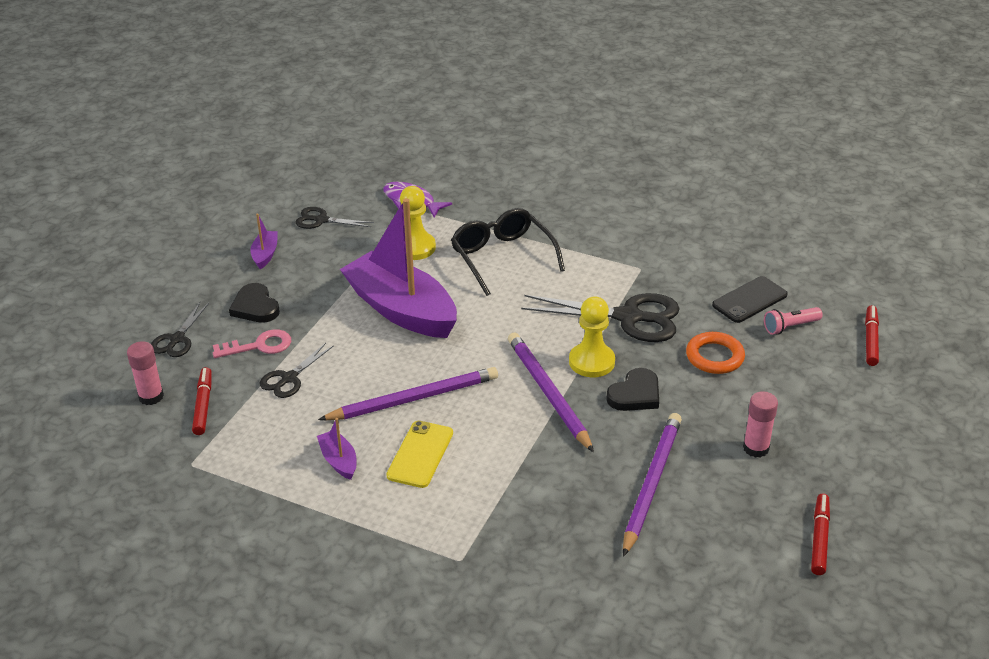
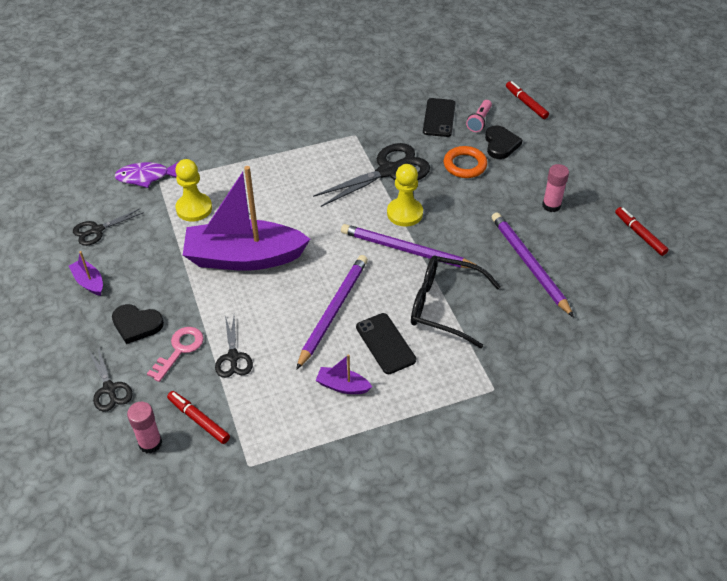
camera: 45 degrees left, 10 degrees up
(420, 454) = (385, 343): yellow phone -> black phone
(502, 257) = (262, 179): black glasses -> black glasses (443, 306)
(635, 394) = (453, 217): black heart -> black heart (500, 144)

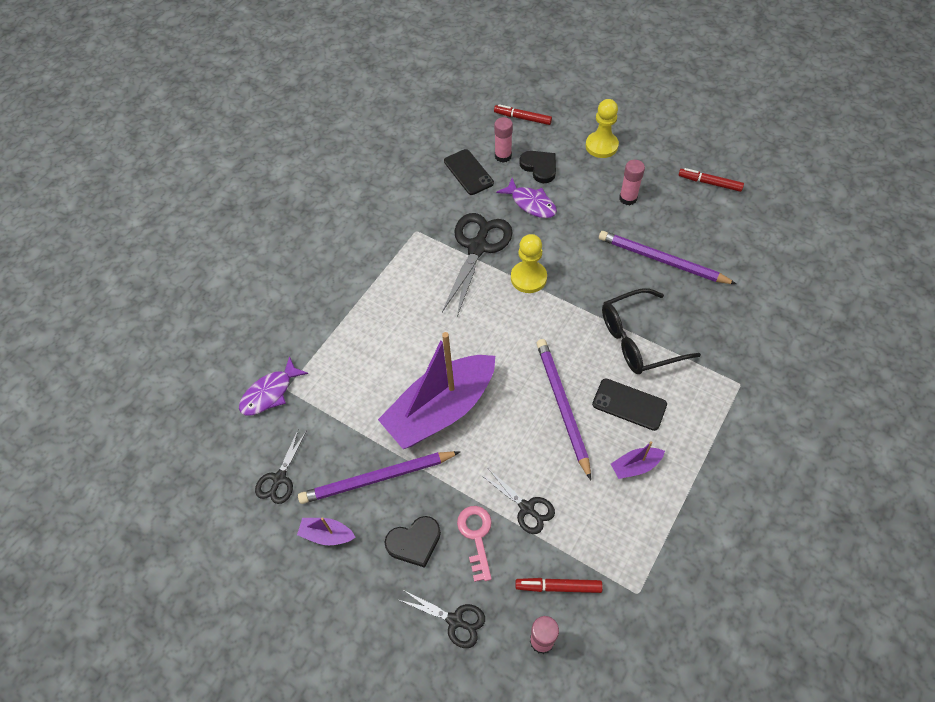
camera: 35 degrees left, 10 degrees up
(194, 208) = (348, 394): yellow pawn -> yellow pawn (601, 146)
(406, 250) = (562, 310): purple pencil -> purple pencil (377, 478)
(465, 165) = (531, 203): orange ring -> purple fish
(479, 121) = (503, 156): pink flashlight -> pink glue stick

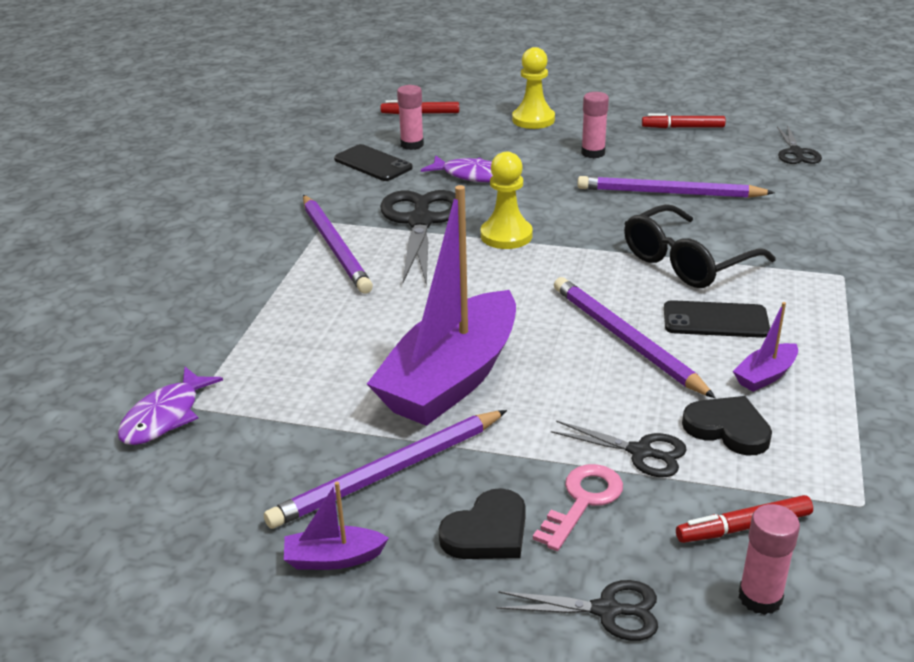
camera: 20 degrees left, 25 degrees down
(279, 478) = (220, 510): black scissors -> black scissors (796, 153)
(414, 259) = (335, 246): none -> purple pencil
(476, 536) = (583, 501): pink key -> pink key turned 60 degrees clockwise
(539, 167) = (465, 146): black heart -> black heart (728, 429)

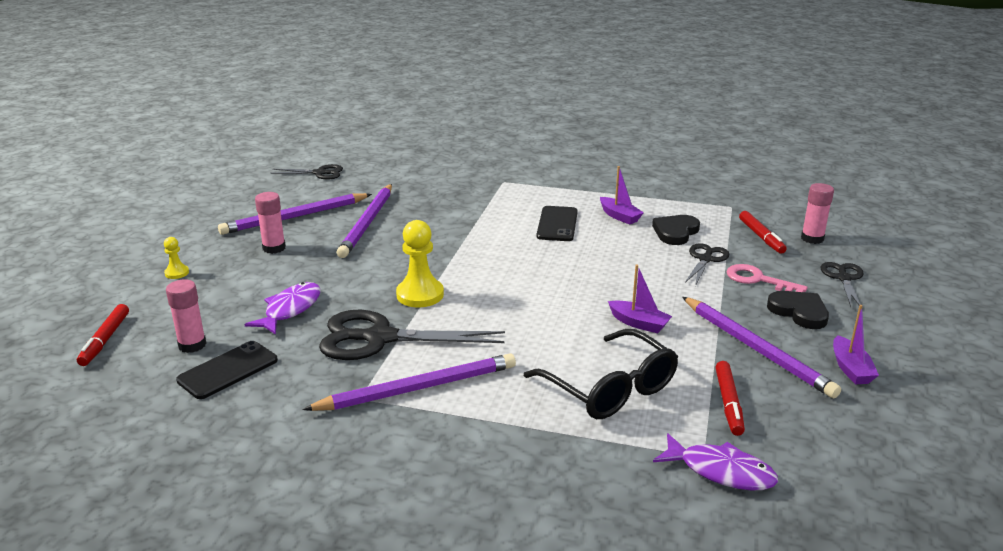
camera: 90 degrees left, 5 degrees down
(451, 379) = (639, 323): purple boat -> purple boat, size x0.41
(533, 120) = (177, 273): yellow pawn -> yellow pawn, size x0.51
(625, 340) = (582, 255): purple pencil -> purple pencil (295, 217)
(683, 127) = (245, 207): red marker -> red marker (728, 403)
(686, 262) = (479, 226): black glasses -> black glasses (610, 389)

